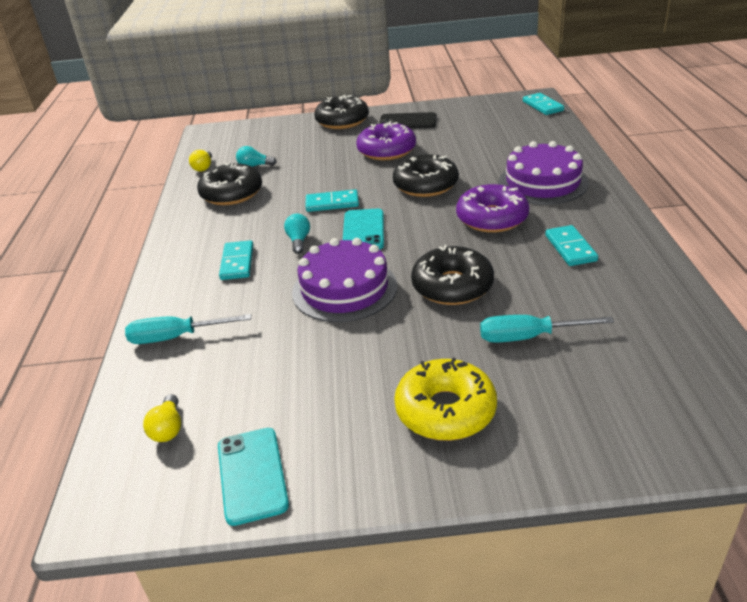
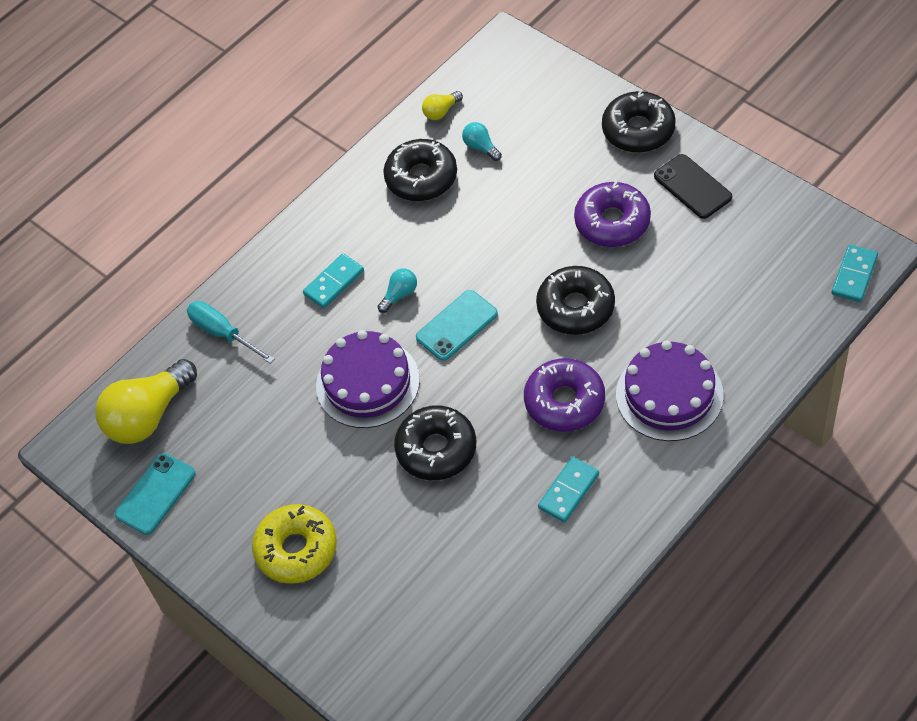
camera: 50 degrees right, 20 degrees up
(168, 428) = (148, 416): yellow light bulb -> yellow light bulb, size x2.23
(332, 203) = (477, 265): turquoise domino -> none
(528, 337) = (417, 543): turquoise screwdriver -> none

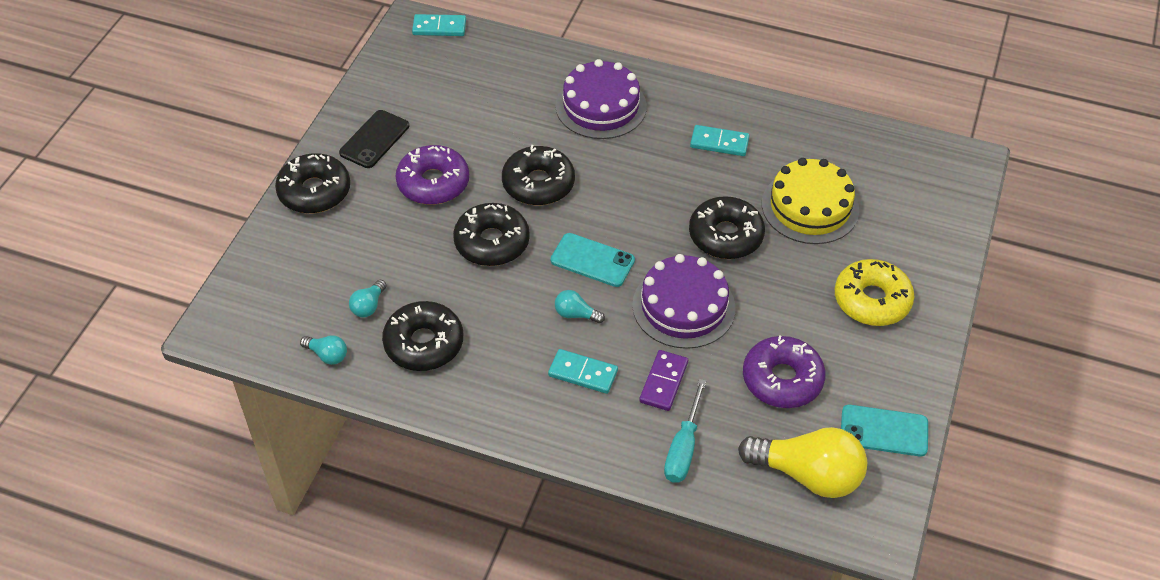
camera: 120 degrees left, 5 degrees down
(294, 340) = (663, 382): none -> purple domino
(440, 544) = (810, 207): none -> yellow cake
(441, 111) = (327, 355): yellow light bulb -> turquoise light bulb
(515, 251) = (492, 242): none -> black donut
(564, 401) = (637, 166): purple donut -> purple donut (782, 379)

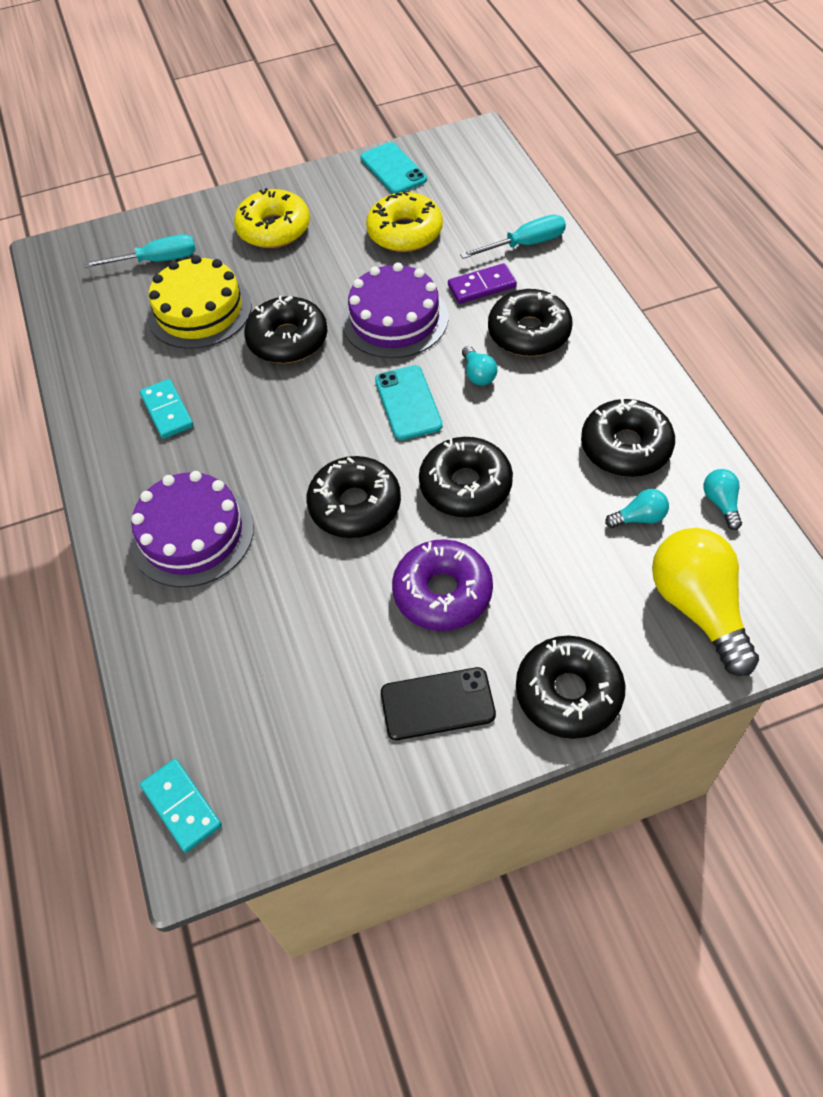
camera: 125 degrees left, 5 degrees up
(583, 373) = (529, 333): turquoise domino -> black donut
(782, 379) = (405, 232): purple donut -> yellow donut
(807, 475) = (472, 182): yellow light bulb -> yellow light bulb (698, 608)
(898, 212) = (157, 260): none -> turquoise screwdriver

